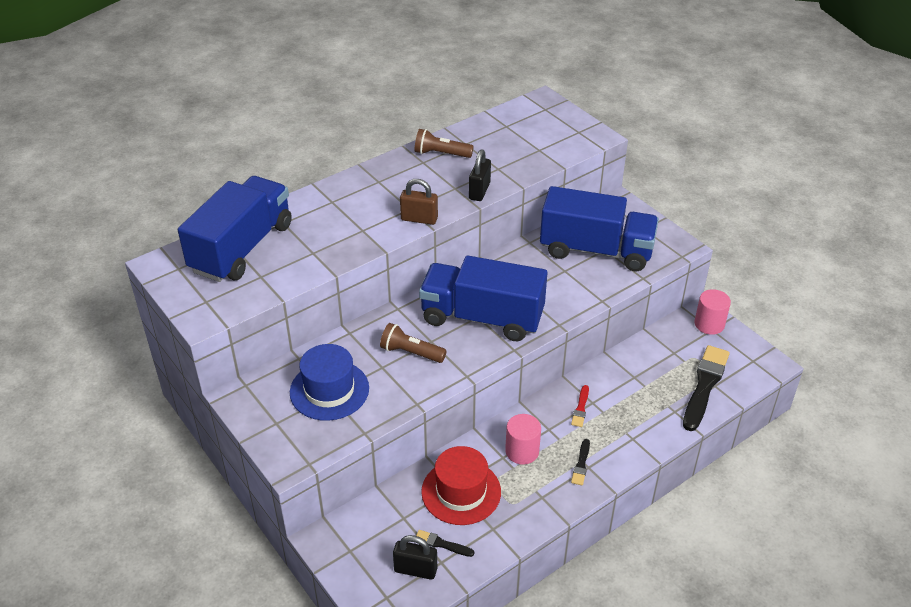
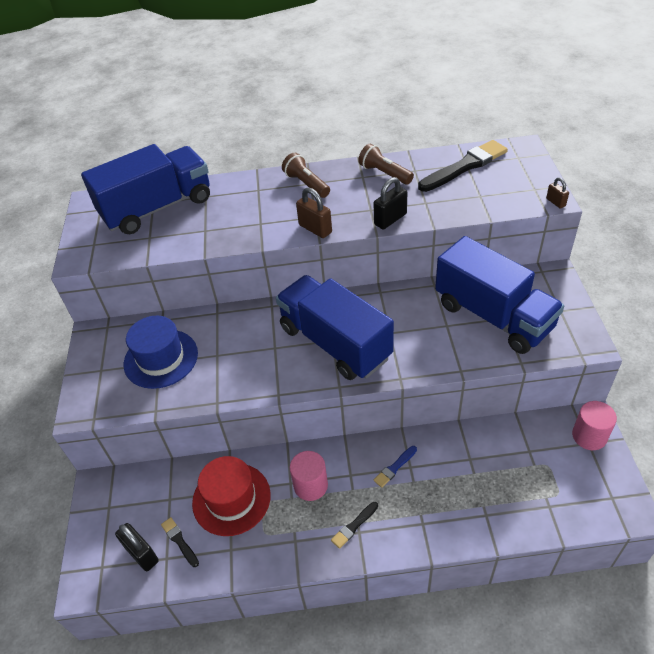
camera: 35 degrees right, 5 degrees up
(411, 352) = (250, 351): brown flashlight -> brown flashlight (306, 184)
(580, 408) = (395, 467): red brush -> blue brush
(603, 138) = (555, 202): none -> brown padlock
(704, 385) = (538, 501): black brush -> black brush (464, 166)

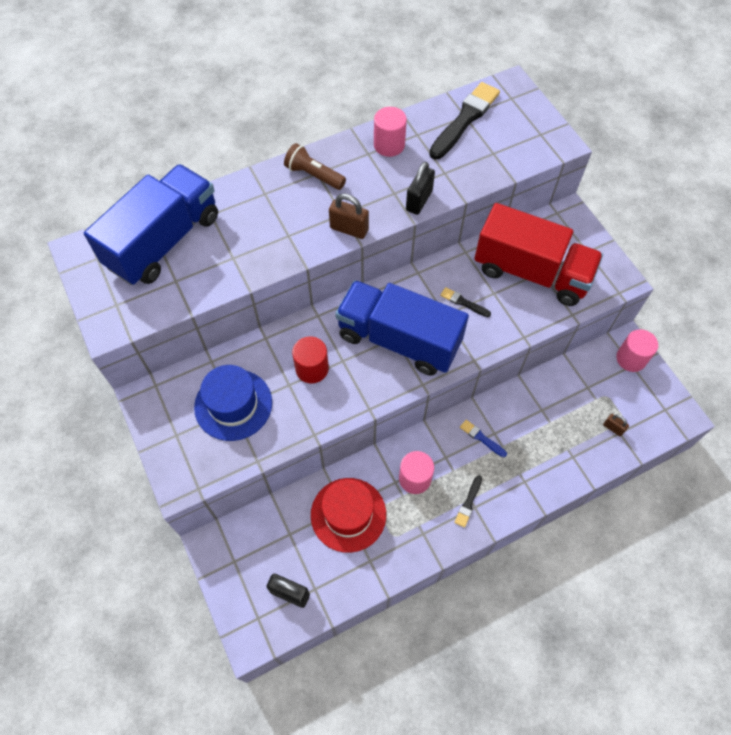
camera: 25 degrees left, 15 degrees up
(179, 541) = (319, 569): black brush -> black brush (463, 302)
(244, 347) = (312, 368): none -> red cylinder
(384, 173) = (389, 145): brown flashlight -> pink cylinder
(395, 467) = (481, 438): blue brush -> blue brush turned 105 degrees clockwise
(493, 316) = (531, 272): blue truck -> red truck
(555, 202) = (565, 146): brown padlock -> brown padlock (613, 428)

